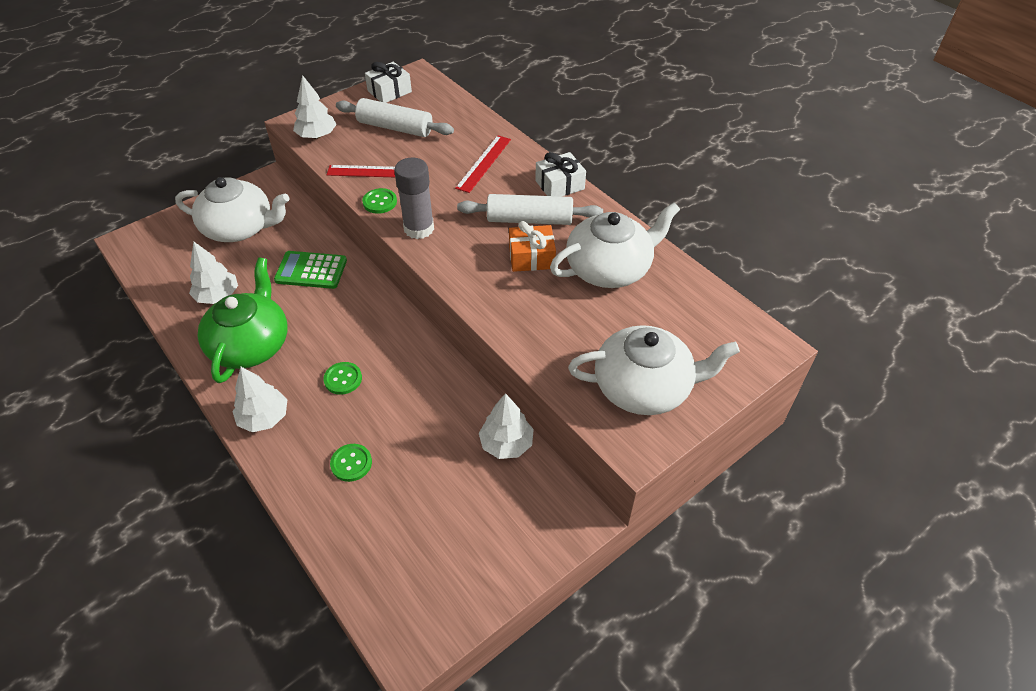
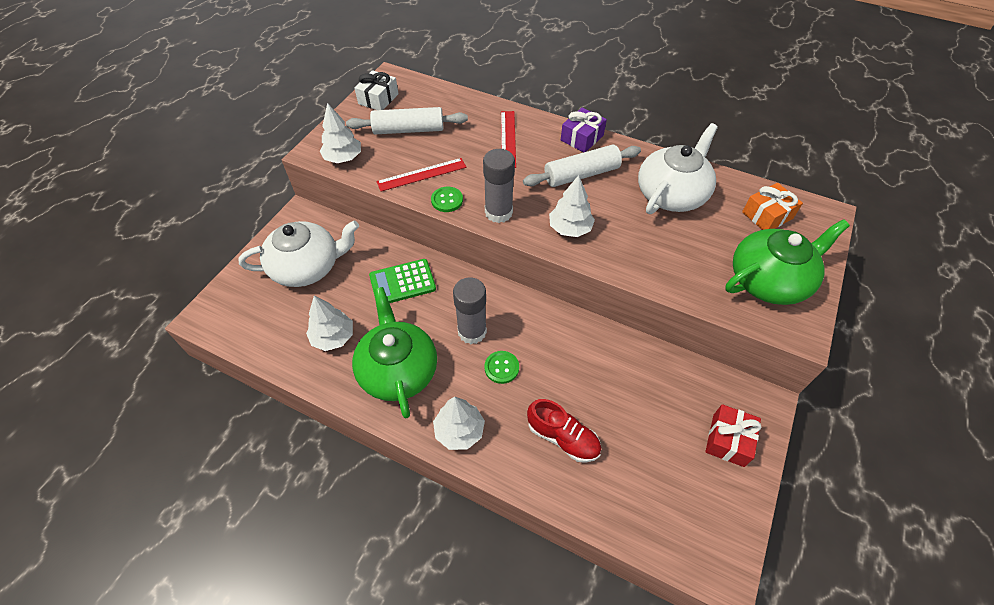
camera: 25 degrees left, 5 degrees up
(340, 337) = (472, 331): none -> grey glue stick
(351, 463) = (563, 438): green button -> red shoe
(506, 443) = (669, 367): white tree -> white tree (570, 228)
(512, 536) = (728, 440): none -> red gift
(531, 257) = (607, 205): orange gift -> orange gift (767, 215)
(559, 185) = (582, 138): white gift -> purple gift
(644, 387) = (769, 280): white teapot -> green teapot

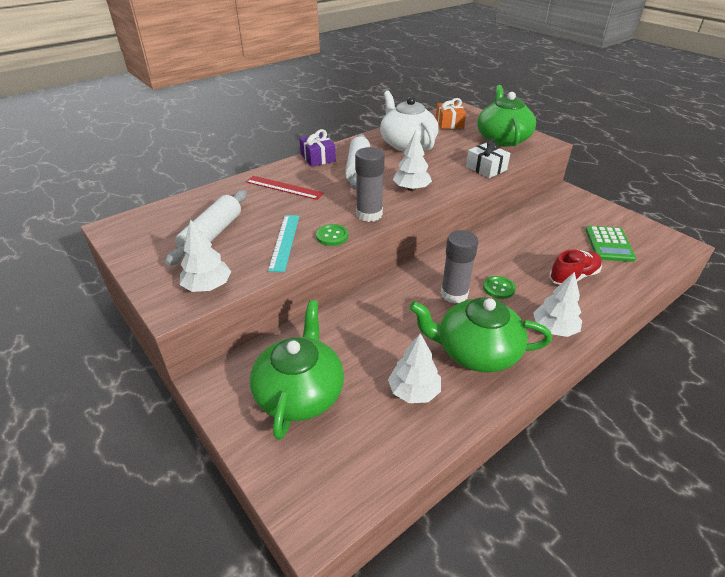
camera: 65 degrees left, 15 degrees down
(307, 267) = (300, 392): white teapot -> green teapot
(378, 99) = (139, 242): white gift -> white gift (486, 168)
(402, 282) = (372, 322): green calculator -> green calculator (609, 244)
(422, 174) = (284, 242): red ruler -> turquoise ruler
(728, 440) = (590, 212): red gift -> none

